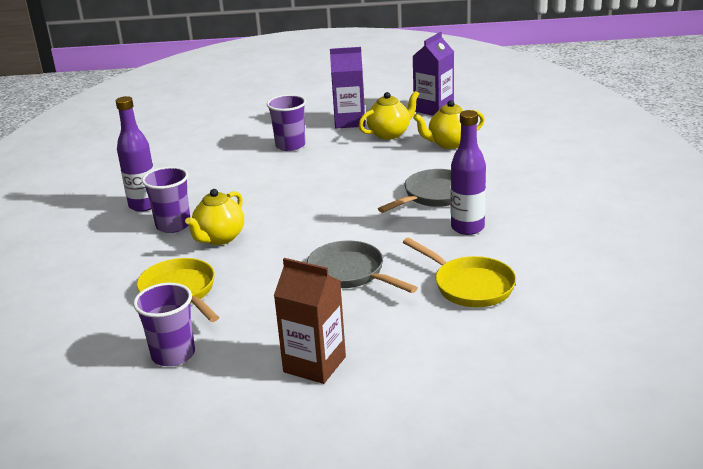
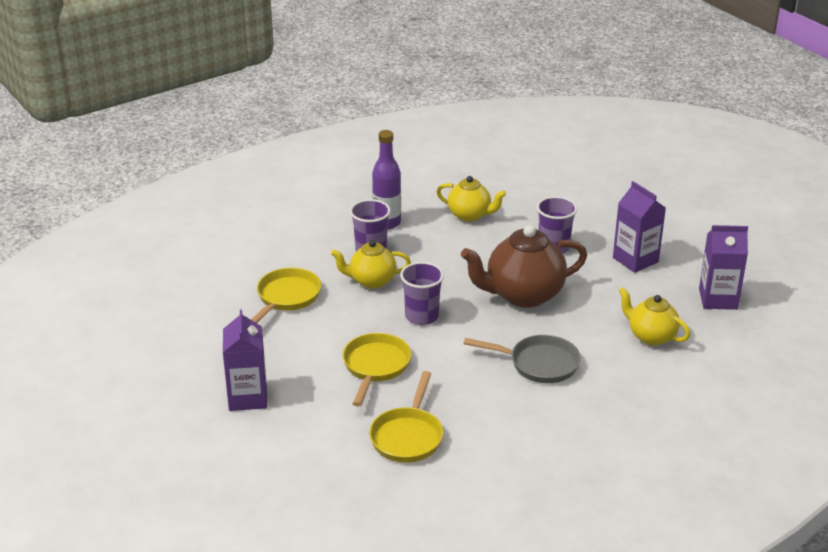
camera: 55 degrees right, 5 degrees up
(173, 354) = (214, 330): purple cup -> purple cup (421, 316)
(314, 364) = (248, 397): brown carton -> purple carton
(335, 175) = (523, 295): none -> brown teapot
(350, 273) = (375, 367): grey pan -> yellow pan
(389, 134) = (634, 293): yellow teapot -> yellow teapot (470, 215)
(467, 228) = (500, 403): purple bottle -> none

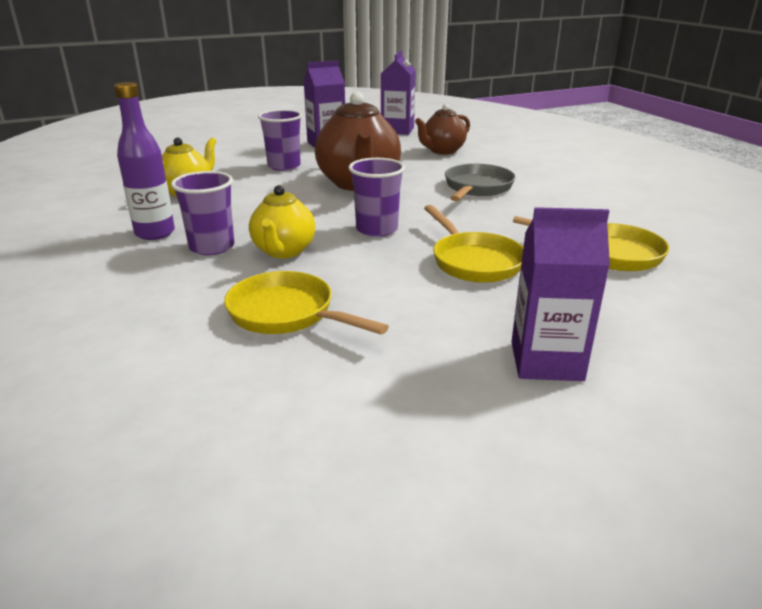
camera: 80 degrees left, 5 degrees down
(375, 367) = (474, 261): yellow pan -> yellow pan turned 135 degrees counterclockwise
(651, 336) = (442, 151): yellow teapot -> brown teapot

